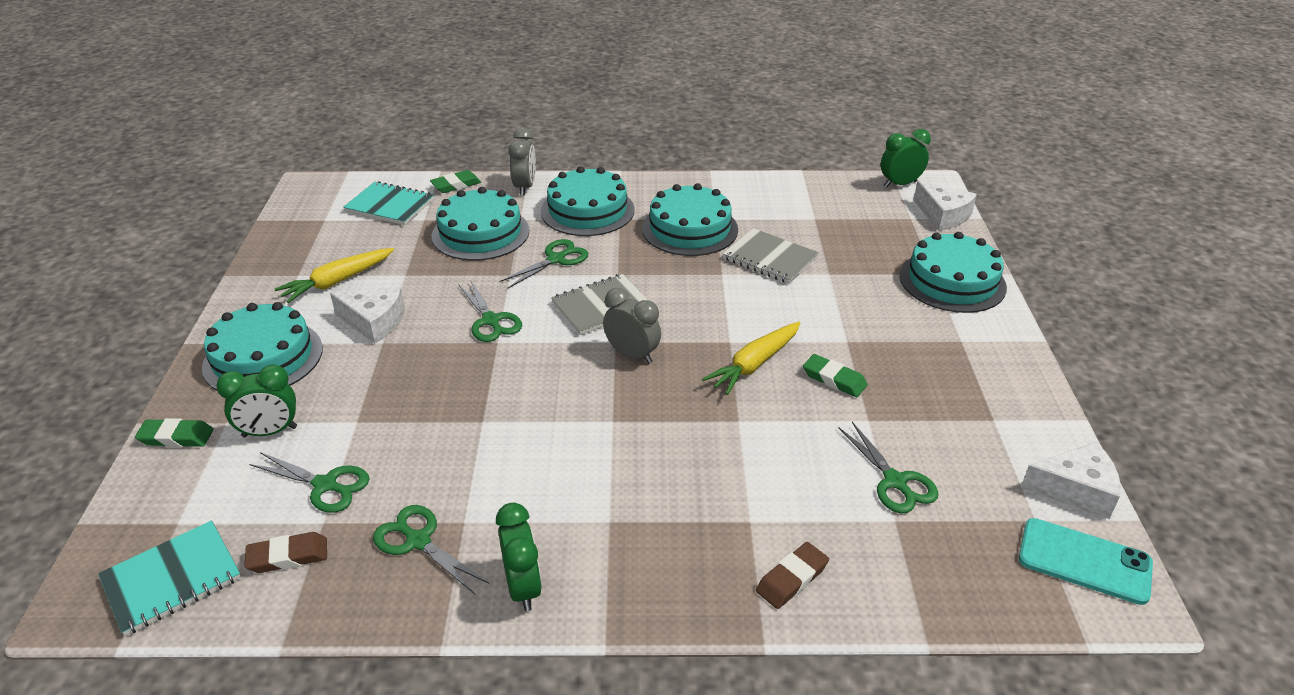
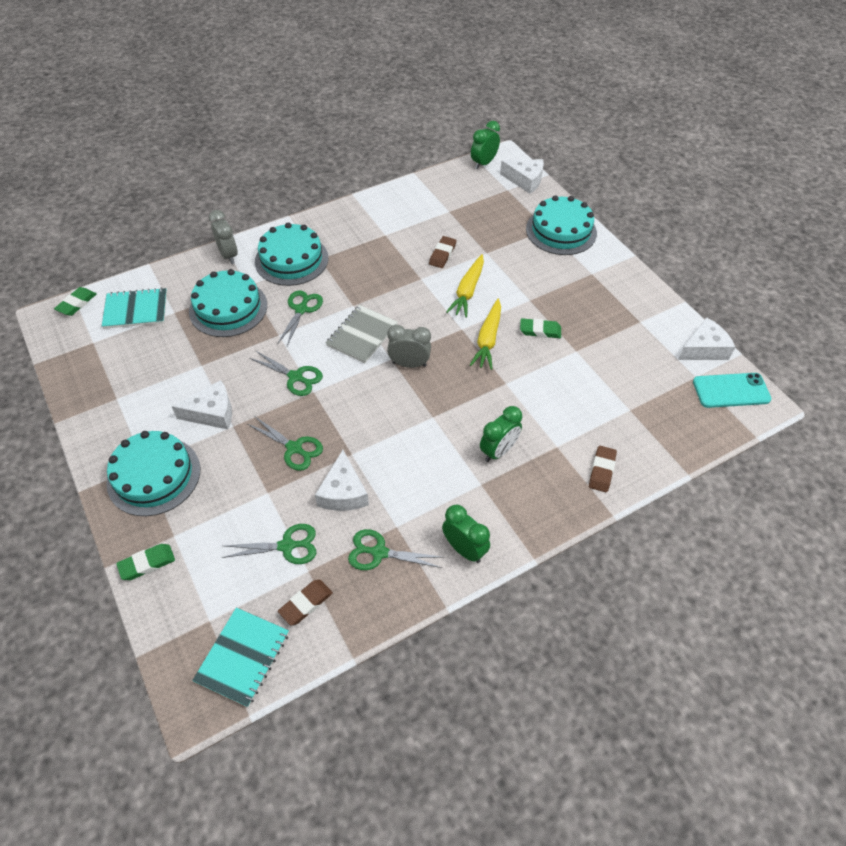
camera: 30 degrees left, 15 degrees up
(270, 432) = (213, 528): green clock -> green clock (498, 451)
(337, 282) = (154, 391): yellow carrot -> yellow carrot (468, 291)
(437, 457) = (343, 492): none -> white cheese
(456, 185) = (173, 272): green eraser -> green eraser (77, 303)
(689, 229) = (374, 249): turquoise cake -> none
(770, 258) = (442, 254): grey notebook -> brown eraser
(895, 482) = (615, 385): green scissors -> green scissors (294, 448)

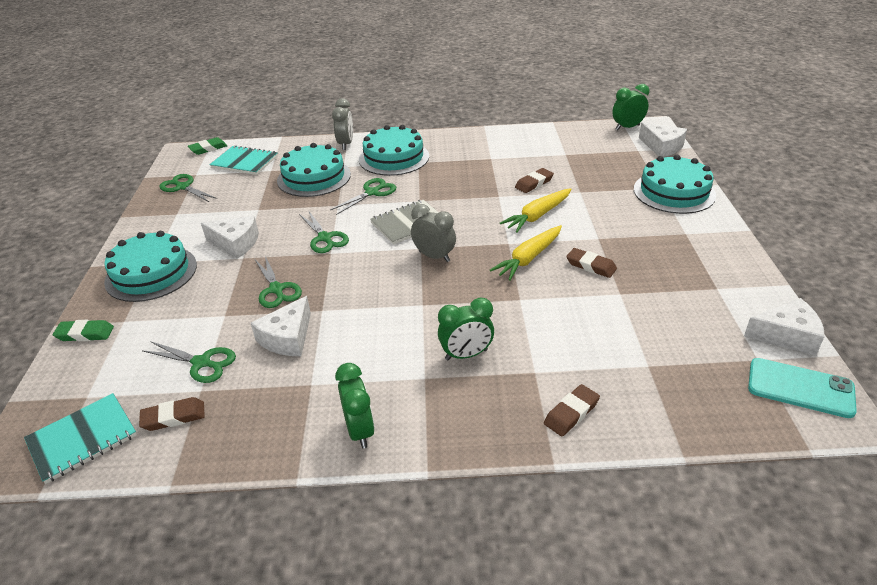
camera: 30 degrees right, 15 degrees down
(379, 552) = (275, 400): green scissors -> green scissors (183, 187)
(540, 331) = (591, 266): green eraser -> brown eraser

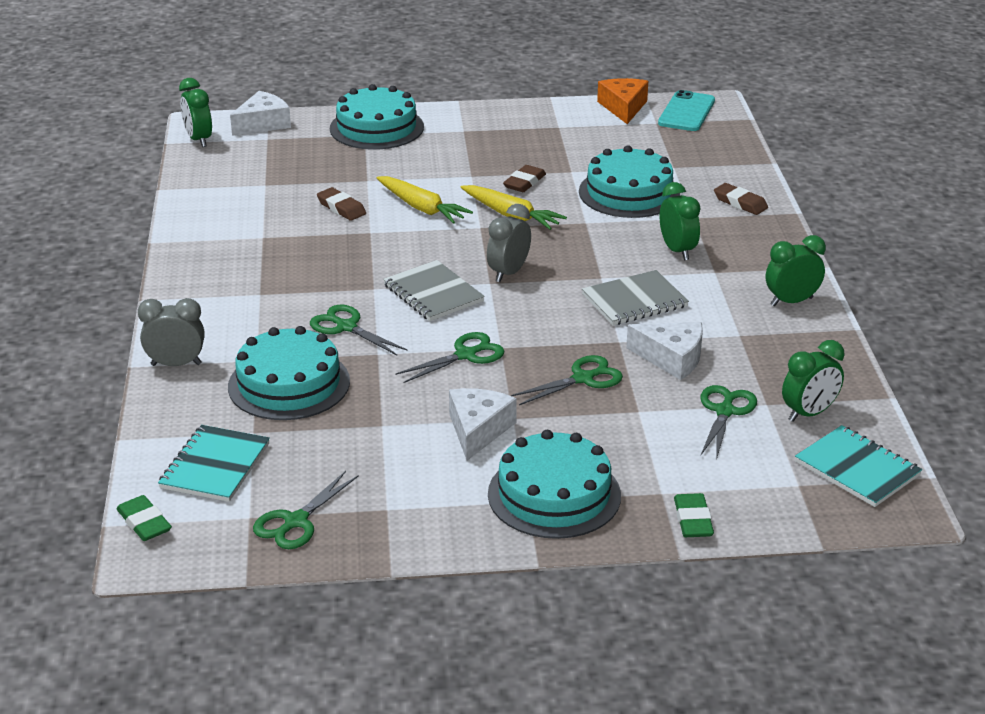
camera: 95 degrees left, 5 degrees down
(173, 417) = (809, 413): brown eraser -> green clock
(381, 322) = (634, 301): none -> grey notebook
(394, 157) = (239, 315): turquoise cake -> turquoise cake (629, 193)
(786, 335) = (623, 107): white cheese -> orange cheese

